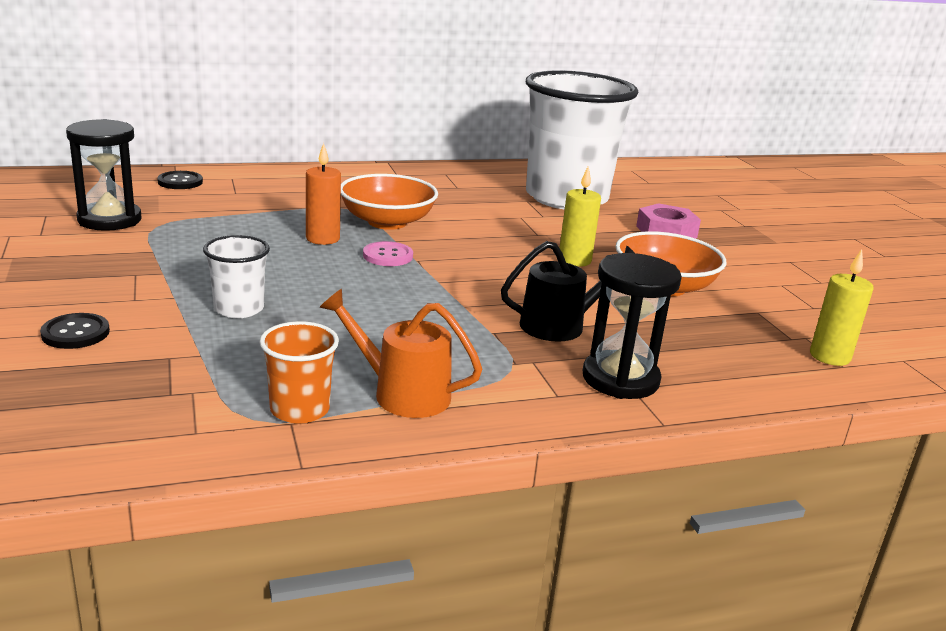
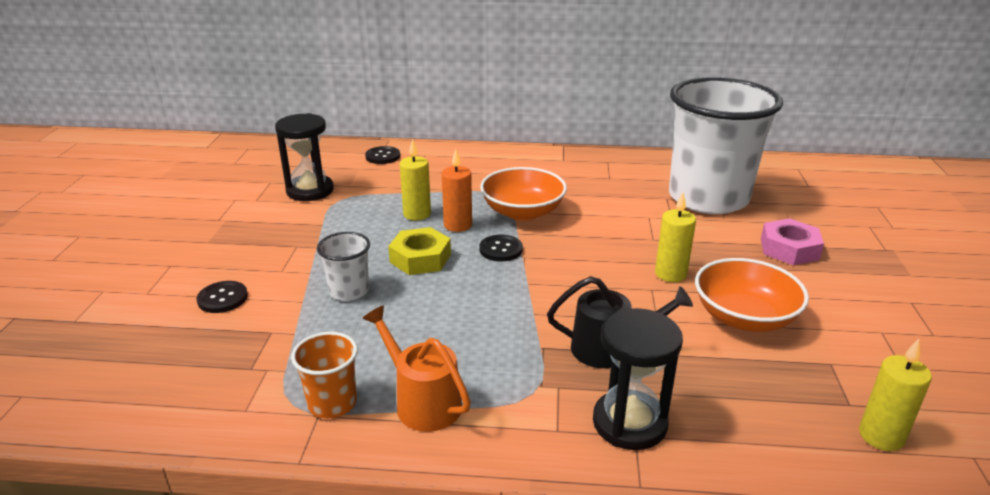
camera: 25 degrees right, 5 degrees up
(266, 232) = (417, 214): none -> yellow candle
(302, 271) = (420, 258): none -> yellow nut
(388, 256) = (501, 249): pink button -> black button

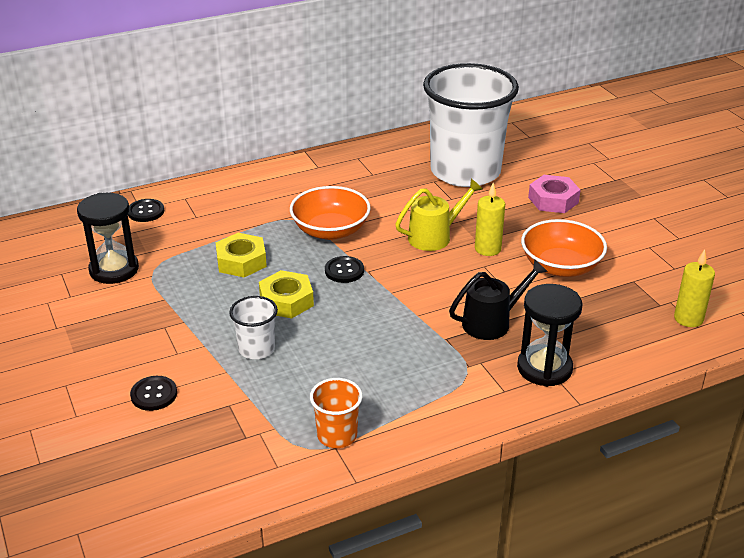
camera: 30 degrees left, 5 degrees up
(417, 214) = (241, 261): yellow candle -> yellow nut
(422, 401) = (399, 408): orange watering can -> none
(458, 225) = (287, 260): orange candle -> none
(622, 246) = (435, 236): none -> yellow watering can

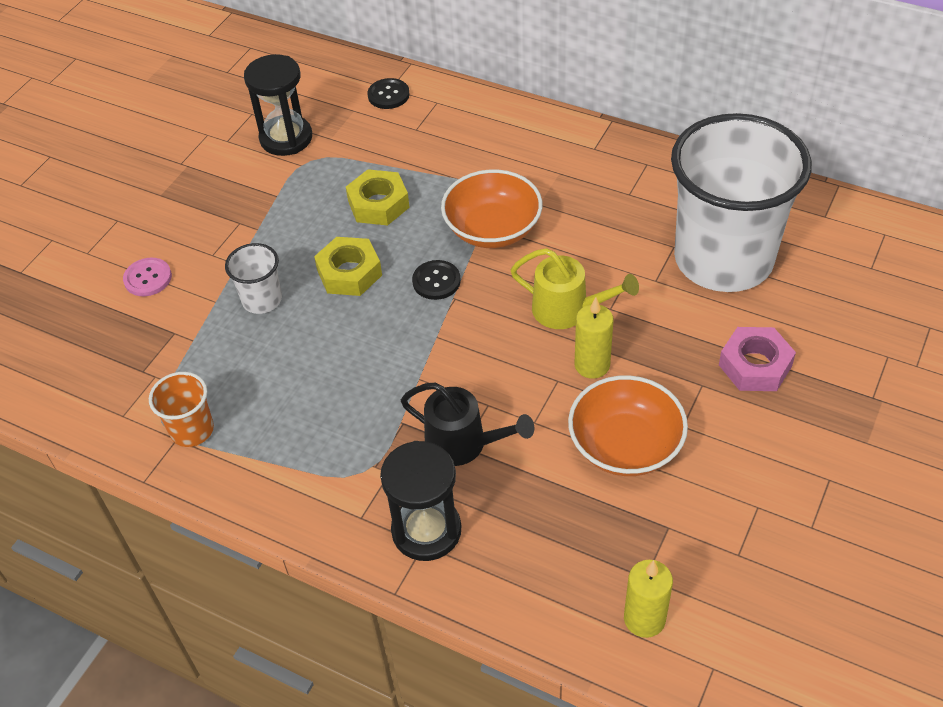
camera: 55 degrees right, 15 degrees up
(154, 394) = (148, 278): black button -> pink button

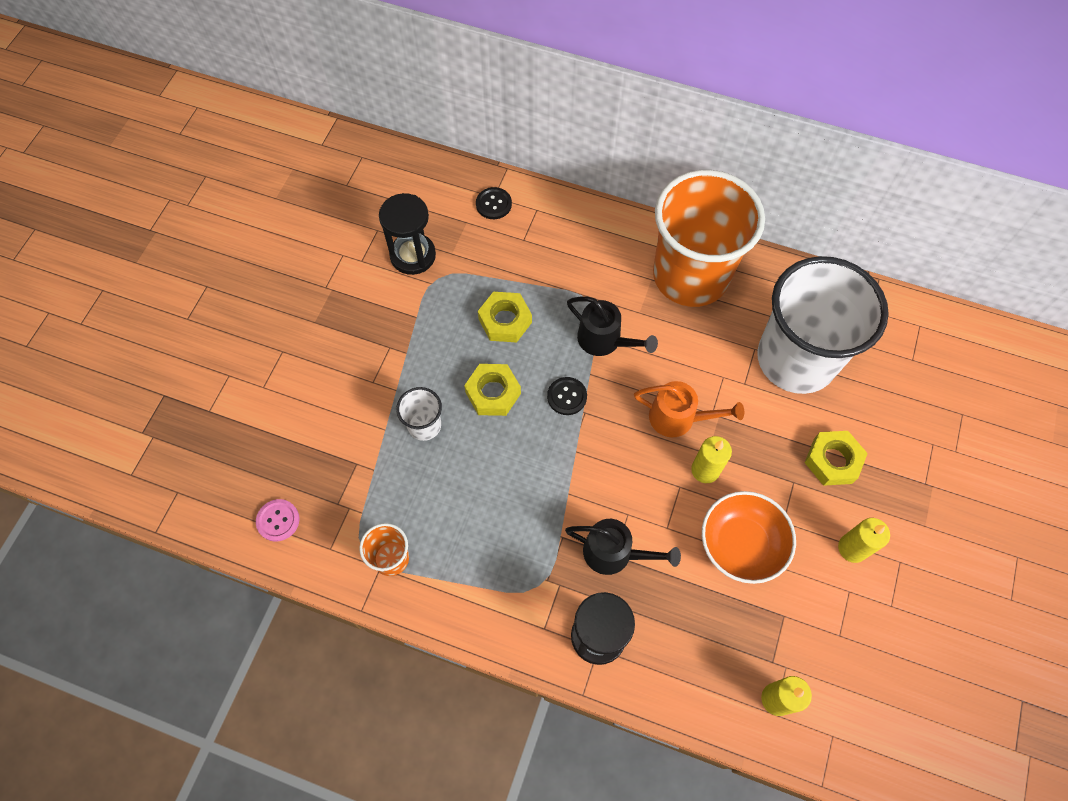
camera: 10 degrees left, 15 degrees up
(148, 278) = (322, 410): pink button -> pink button (278, 520)
(492, 229) = (605, 340): orange bowl -> black watering can
(568, 310) = (679, 418): yellow watering can -> orange watering can
(606, 171) = (690, 276): none -> orange cup
(755, 365) = (832, 461): pink nut -> yellow nut
(768, 460) = (852, 548): none -> yellow candle

